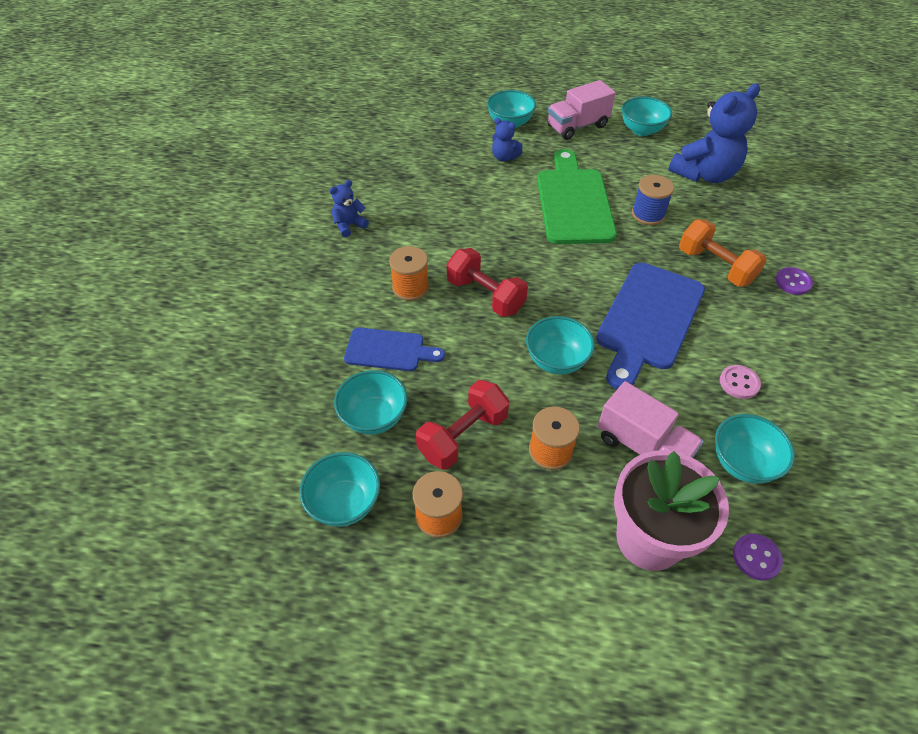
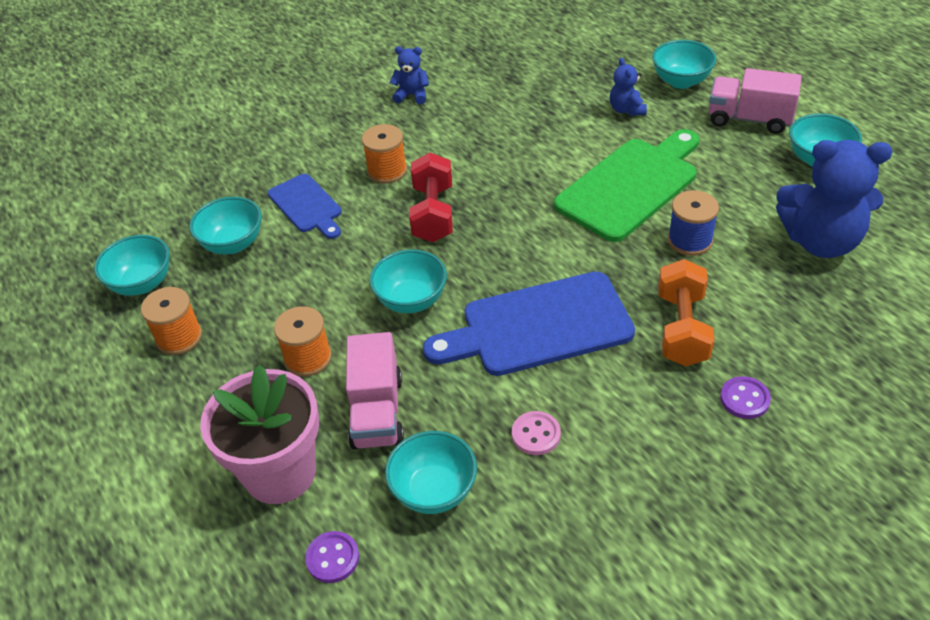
camera: 50 degrees right, 5 degrees down
(463, 436) = (267, 300): red dumbbell -> none

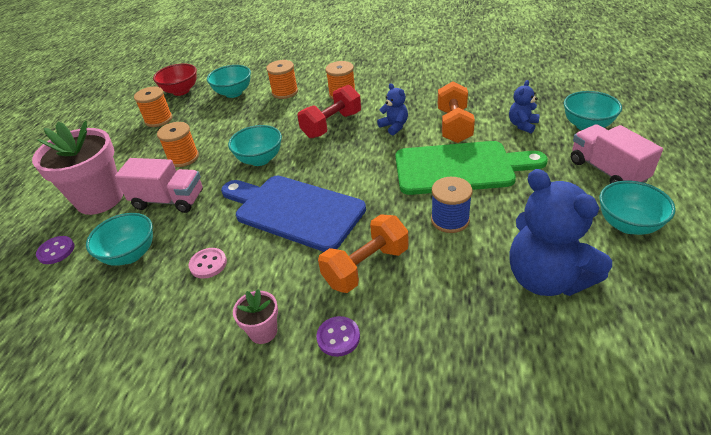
camera: 45 degrees right, 5 degrees down
(142, 283) = (181, 91): turquoise bowl -> red bowl
(307, 206) = (285, 92): blue cutting board -> orange spool
(377, 412) = (169, 200): pink truck -> pink truck turned 120 degrees counterclockwise
(412, 95) = (408, 65): blue teddy bear -> blue teddy bear (394, 126)
(565, 144) = (454, 126): none -> orange dumbbell
(681, 444) = (263, 331): none -> pink flower pot

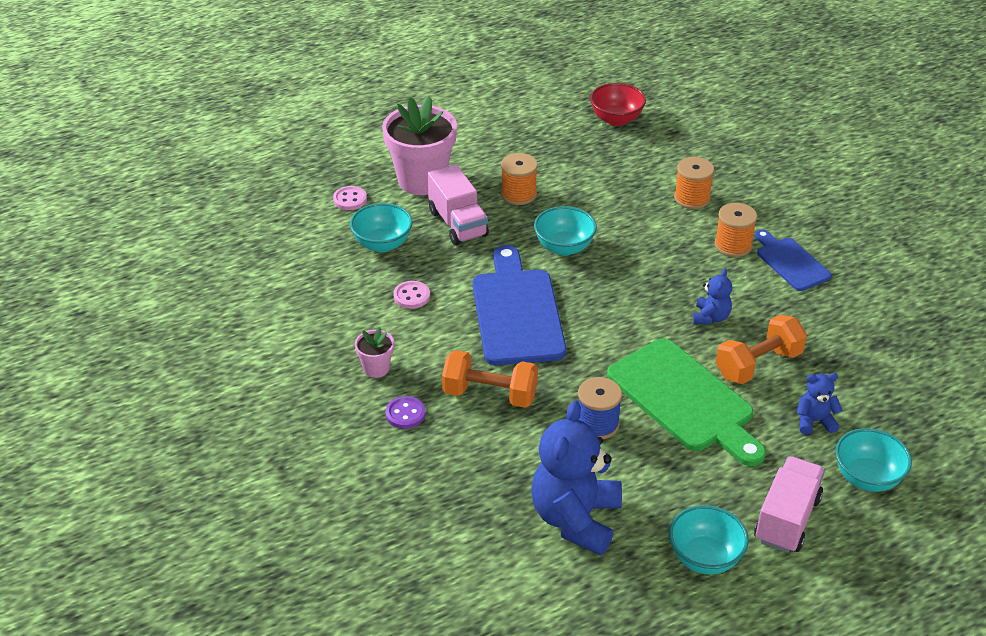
camera: 50 degrees right, 0 degrees up
(56, 251) = (350, 199): purple button -> pink button
(158, 119) = (556, 137): orange spool -> none
(233, 93) = (651, 160): turquoise bowl -> none
(332, 125) = (667, 268): red dumbbell -> none
(379, 81) = (790, 262): none -> blue cutting board

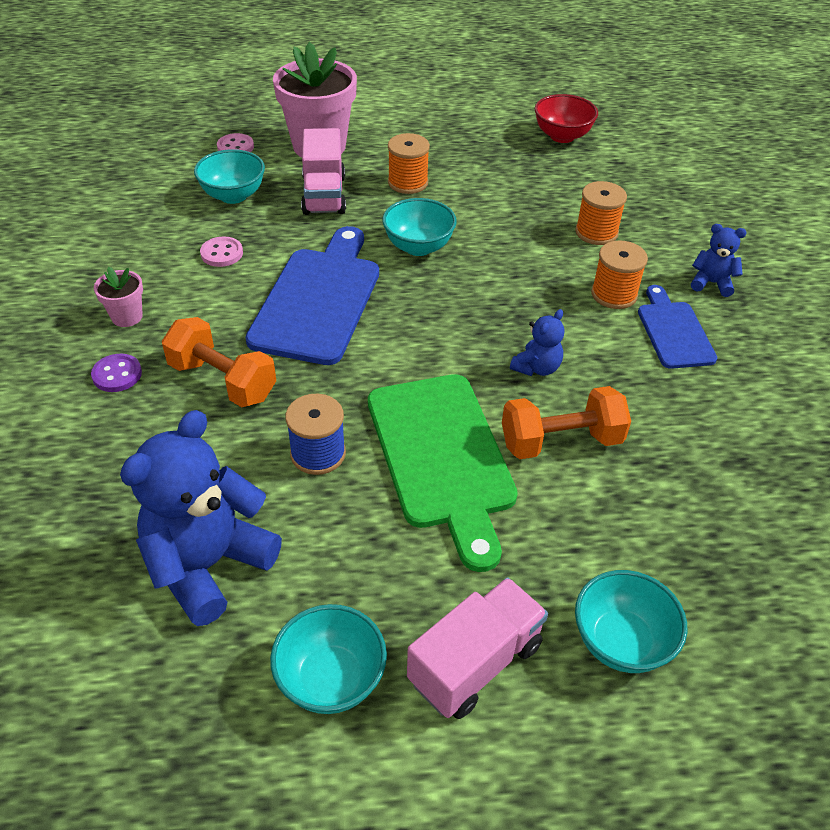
camera: 20 degrees right, 5 degrees up
(814, 421) = (592, 537): blue teddy bear -> blue teddy bear (711, 283)

